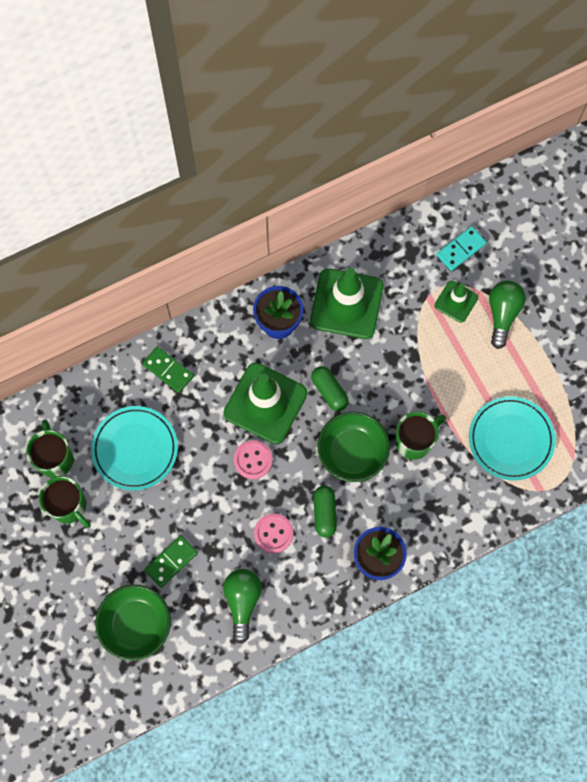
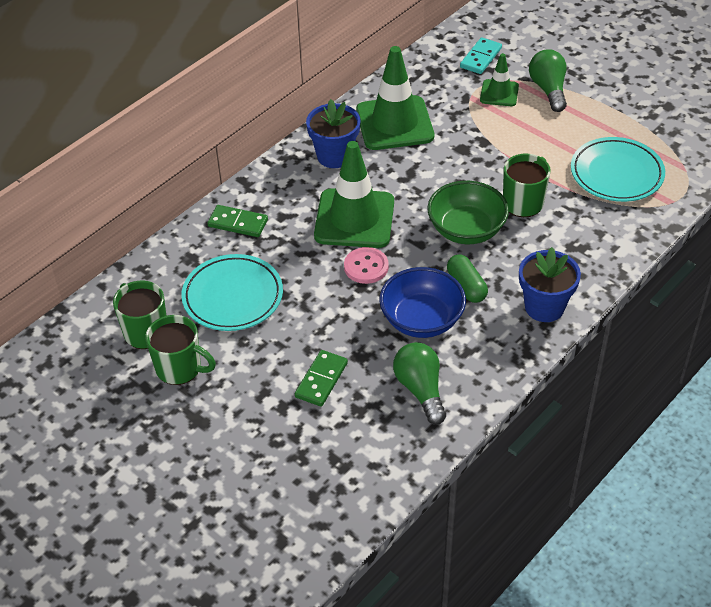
camera: 20 degrees left, 25 degrees down
(136, 625) = (309, 451): green bowl -> none
(273, 533) = (421, 320): pink button -> blue bowl
(329, 391) = (415, 191): green capsule -> none

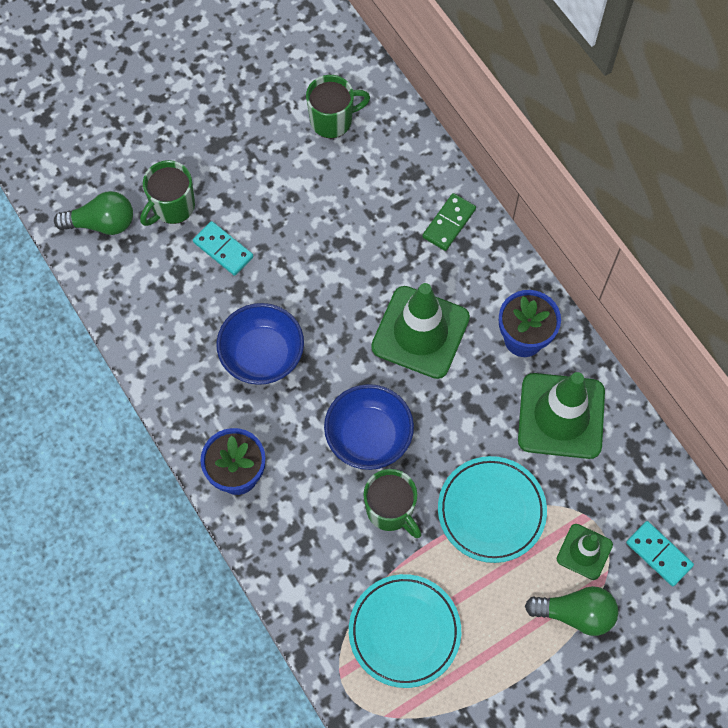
camera: 105 degrees right, 20 degrees up
(180, 368) = (279, 141): green mug -> green mug (172, 207)
(233, 296) = (350, 199): turquoise plate -> turquoise plate (491, 511)
(321, 380) = (223, 250): green domino -> turquoise domino
(366, 267) = (349, 325): pink button -> none
(420, 390) = (180, 328): green light bulb -> green light bulb (102, 223)
(466, 230) = (368, 436): green bowl -> blue bowl
(466, 286) = (291, 410): green capsule -> none

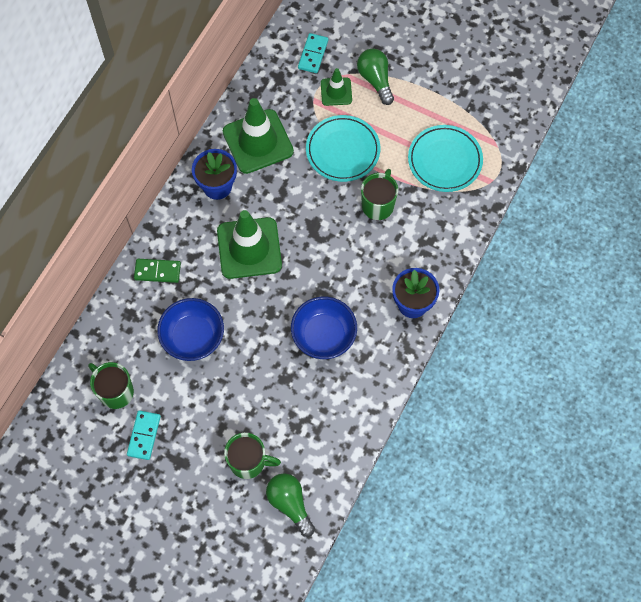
camera: 120 degrees left, 0 degrees up
(223, 250) = (262, 406): turquoise domino -> turquoise domino (144, 435)
(368, 436) = (339, 241): blue bowl -> blue bowl (193, 337)

